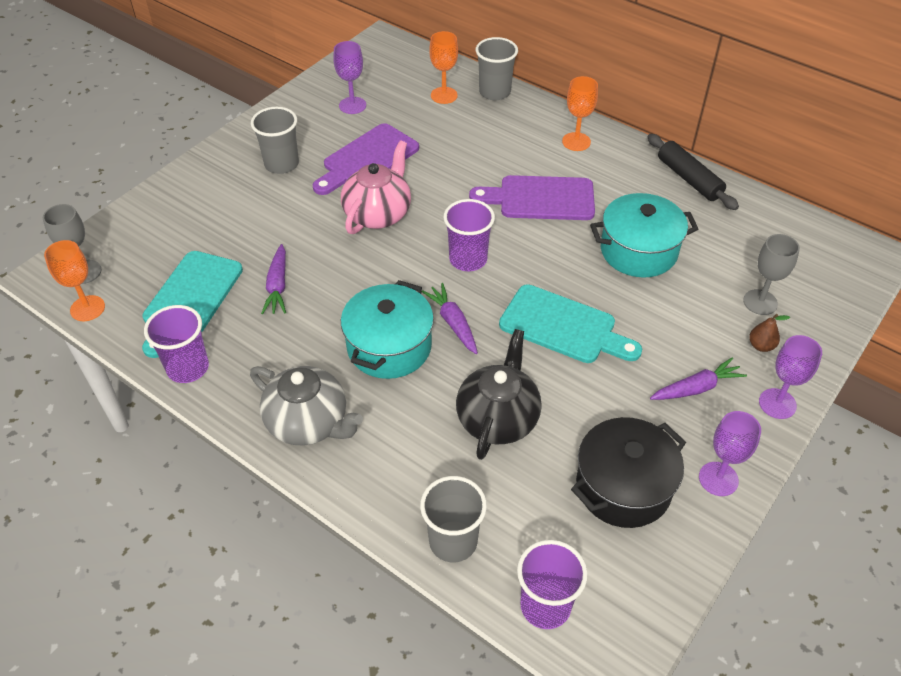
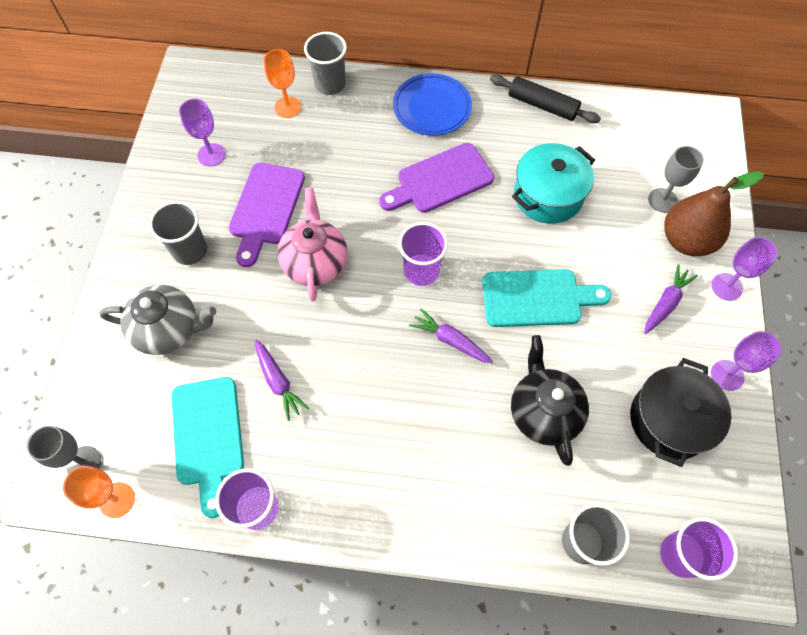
camera: 30 degrees left, 15 degrees up
(309, 423) = (400, 502): grey teapot -> grey teapot (169, 329)
(389, 347) = (415, 391): turquoise pot -> none
(576, 142) = (432, 107): orange goblet -> blue plate
(761, 346) = (686, 240): brown pear -> brown pear, size x2.45

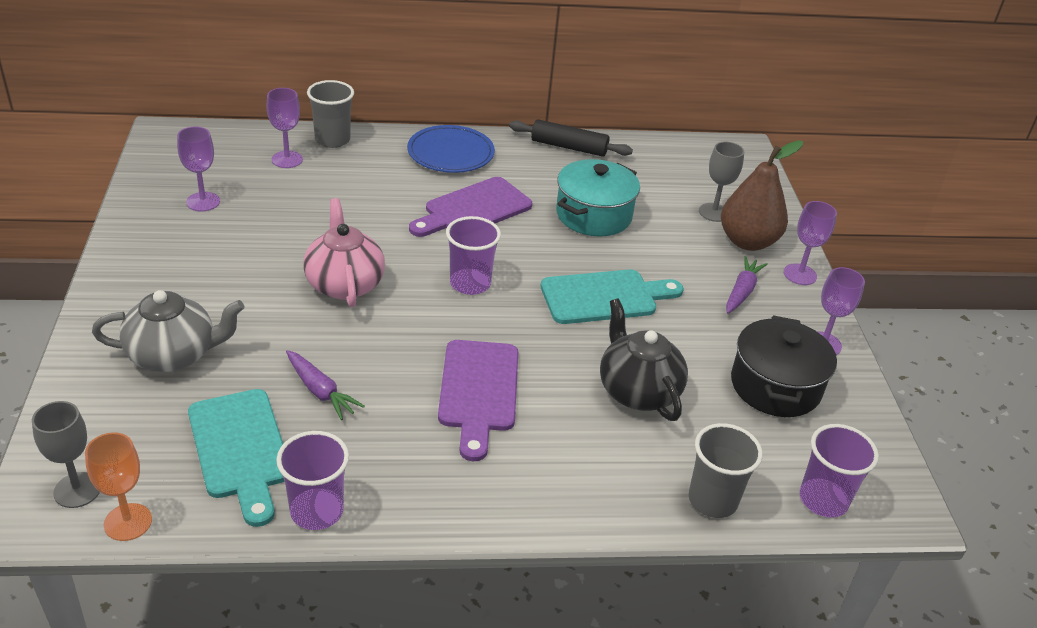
camera: 15 degrees left, 25 degrees down
(190, 250) = (190, 283): grey cup -> none
(265, 208) = (276, 242): purple cutting board -> purple cutting board (478, 391)
(287, 107) = (287, 159): orange goblet -> purple goblet
(450, 340) = (517, 339): purple carrot -> none

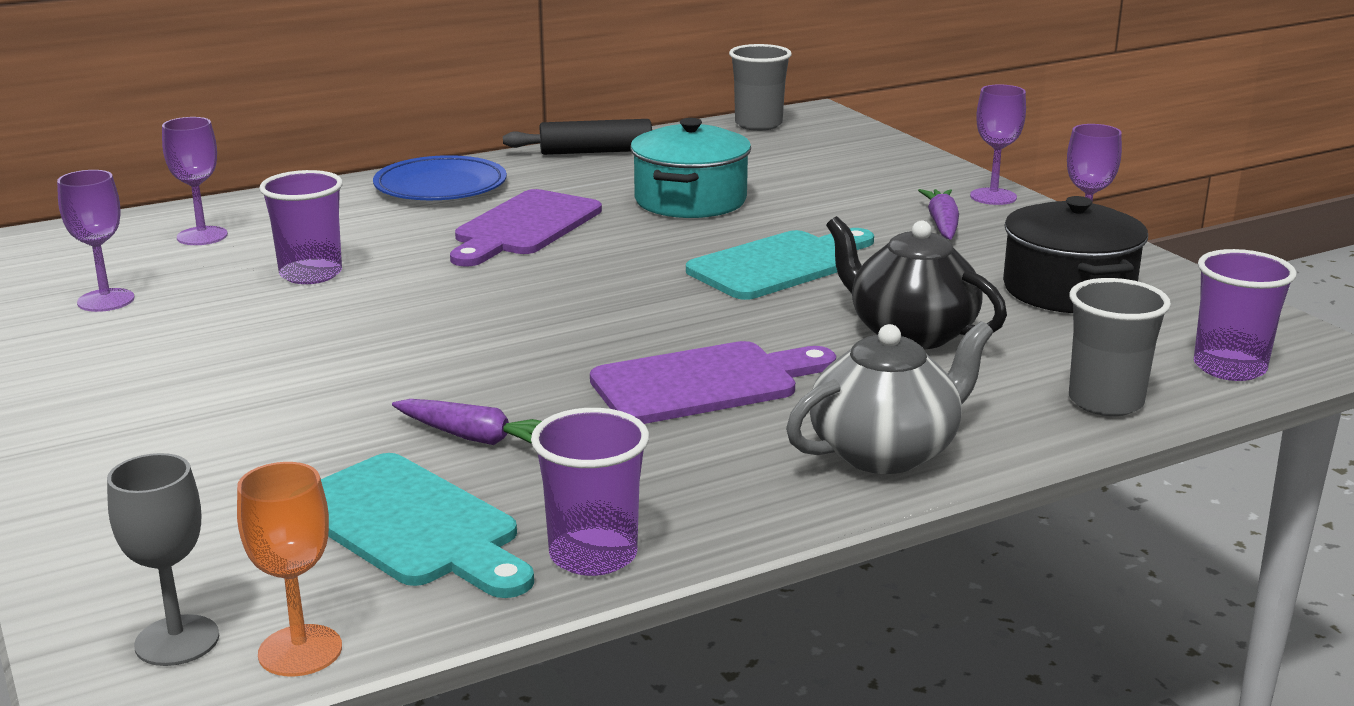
camera: 20 degrees left, 15 degrees down
(174, 355) = (206, 458): grey teapot -> grey teapot (885, 452)
(332, 140) = (254, 206): grey cup -> grey cup (758, 124)
(344, 284) = (408, 330): pink teapot -> none
(470, 283) = (589, 291): purple cup -> purple cup (311, 274)
(478, 391) = (704, 383): purple cutting board -> purple cutting board turned 90 degrees counterclockwise
(714, 212) = (837, 169): grey goblet -> none
(747, 241) = (903, 184): brown pear -> none

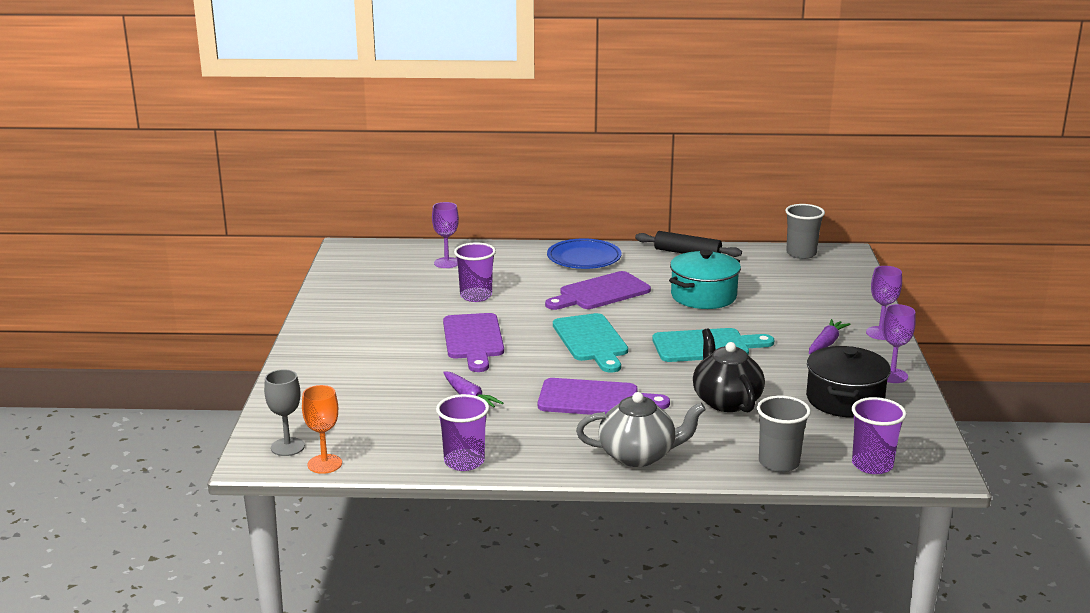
camera: 30 degrees right, 0 degrees up
(106, 300) = (378, 289): purple goblet -> none
(380, 341) = (473, 340): none -> purple cutting board
(411, 526) = (407, 428): turquoise cutting board -> turquoise cutting board (591, 341)

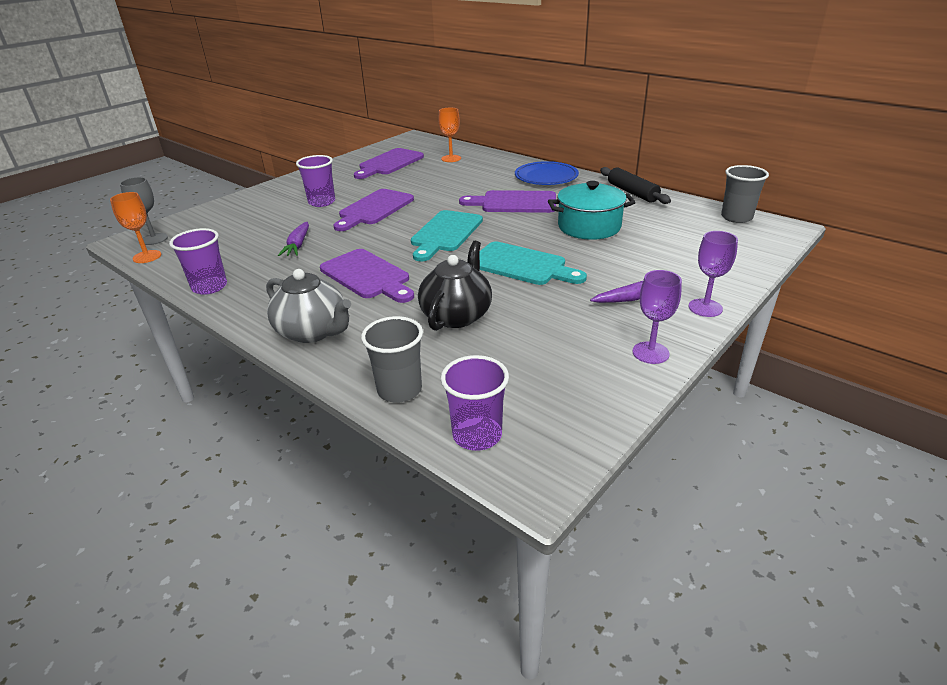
camera: 40 degrees right, 10 degrees up
(385, 286) = (389, 163): none -> purple cutting board
(446, 263) = (451, 158): purple goblet -> orange goblet
(476, 296) = (429, 182): purple cup -> purple cup (322, 202)
(844, 400) = (562, 357): black pot -> none

